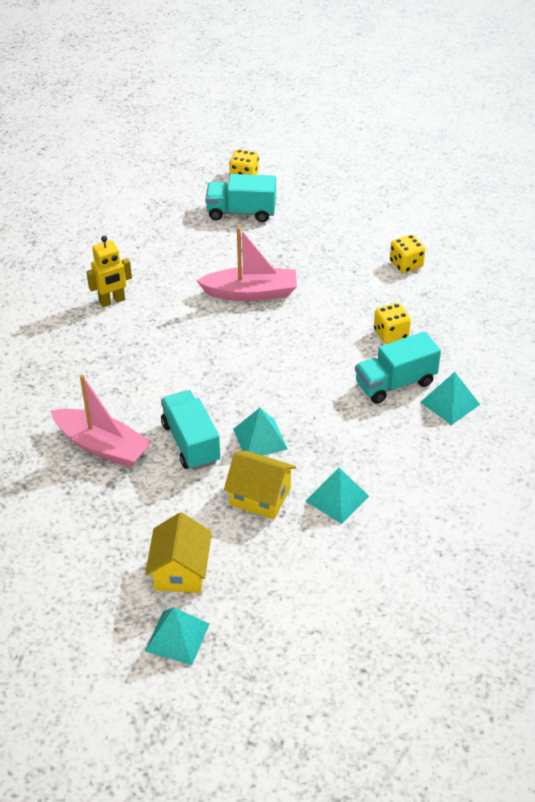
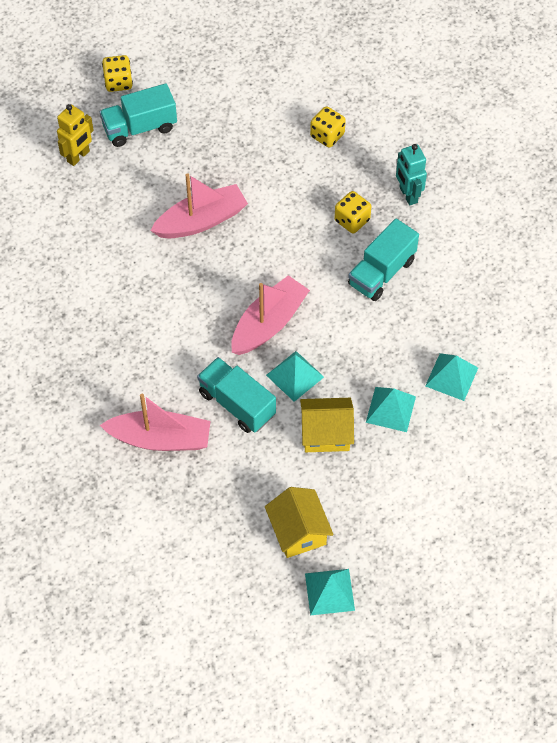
camera: 25 degrees left, 15 degrees up
(112, 301) = (75, 279): yellow robot -> yellow robot (78, 156)
(262, 389) = (269, 323): none -> pink boat
(450, 403) = (437, 275): turquoise pyramid -> turquoise pyramid (451, 376)
(457, 331) = (408, 195): none -> turquoise robot

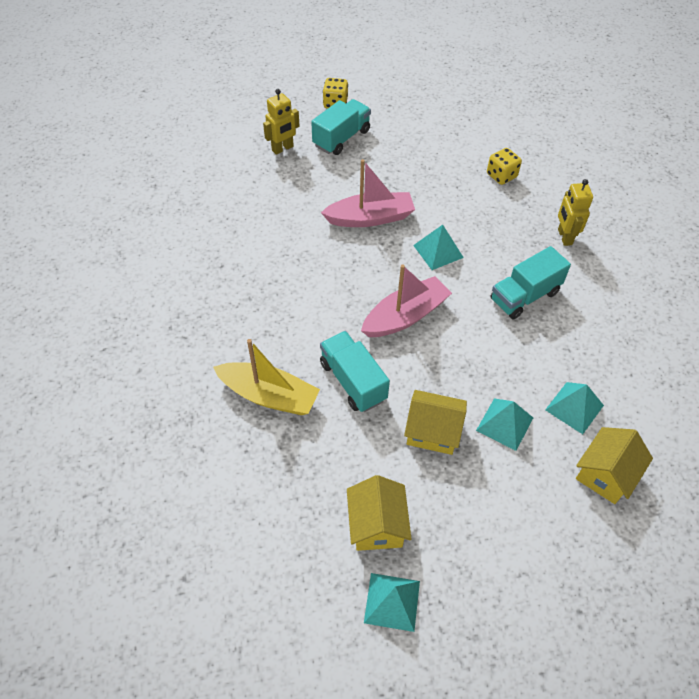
camera: 15 degrees right, 5 degrees down
(140, 128) = (341, 138): turquoise truck -> turquoise truck turned 135 degrees clockwise
(160, 439) = (269, 395): pink boat -> yellow boat
(294, 376) = (416, 369): turquoise pyramid -> turquoise pyramid (438, 251)
(352, 220) = (507, 246): yellow dice -> none
(408, 195) = (564, 237): turquoise robot -> yellow robot
(491, 433) = (605, 474): none -> yellow house

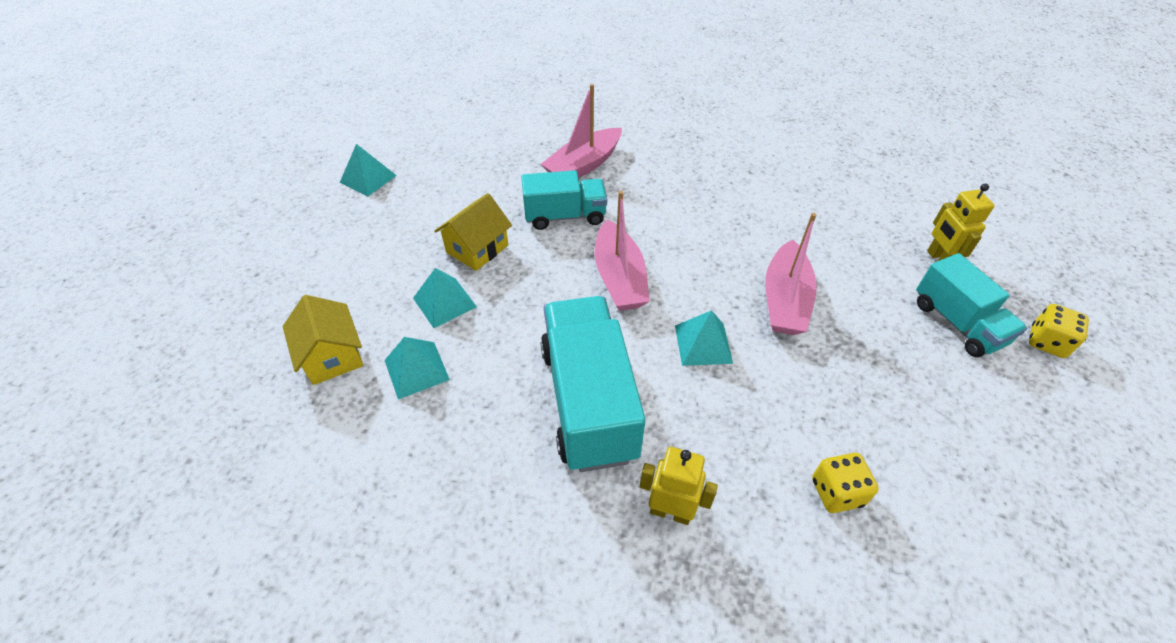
camera: 115 degrees right, 5 degrees down
(269, 395) = (583, 165): yellow boat -> pink boat
(377, 525) = (427, 189): yellow house -> none
(525, 296) = (588, 401): turquoise truck -> turquoise truck, size x1.60

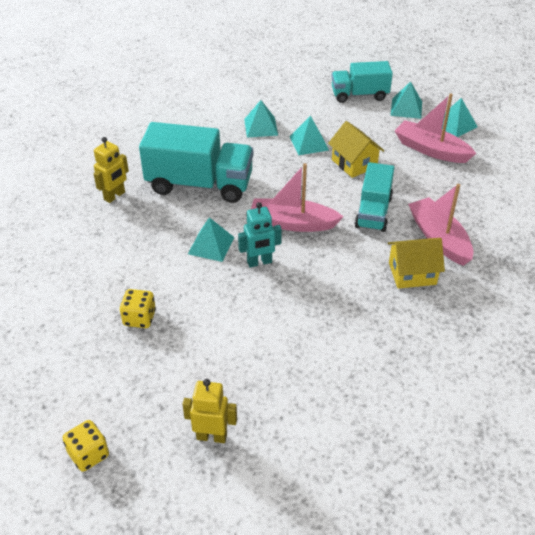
camera: 110 degrees right, 5 degrees down
(332, 356) = (287, 100): yellow house -> yellow house (412, 273)
(336, 224) = (406, 108): none -> turquoise pyramid
(702, 289) = (259, 262): none -> turquoise robot
(785, 300) = (224, 304): pink boat -> pink boat (431, 150)
(836, 492) = (76, 263): yellow dice -> yellow dice (139, 318)
(957, 323) = (142, 402): turquoise truck -> turquoise truck (359, 95)

